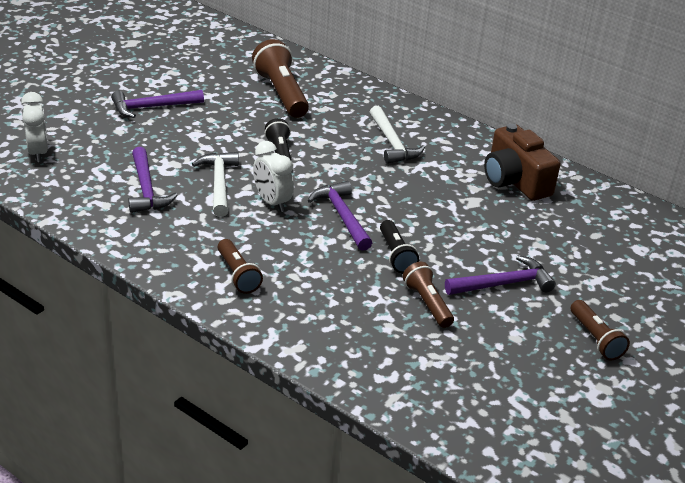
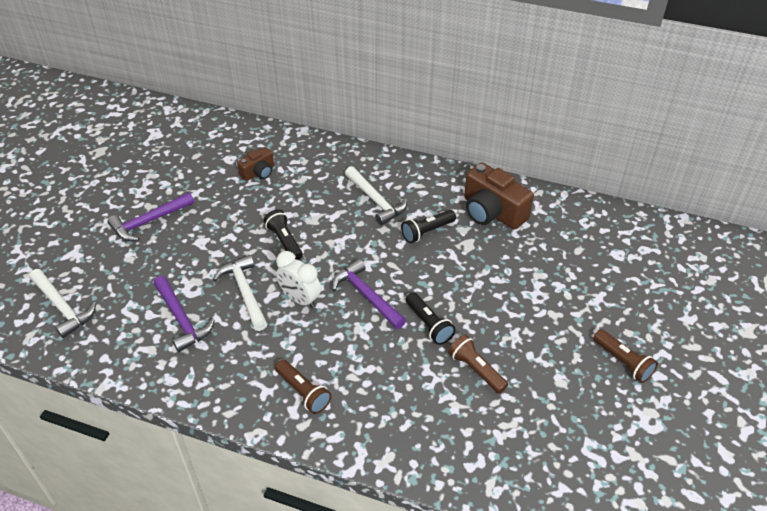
camera: 15 degrees left, 10 degrees up
(38, 153) = (63, 307): white clock -> white hammer
(281, 93) = (258, 172): brown flashlight -> brown camera
(434, 181) = (427, 232): none -> black flashlight
(503, 284) = (528, 327): purple hammer -> none

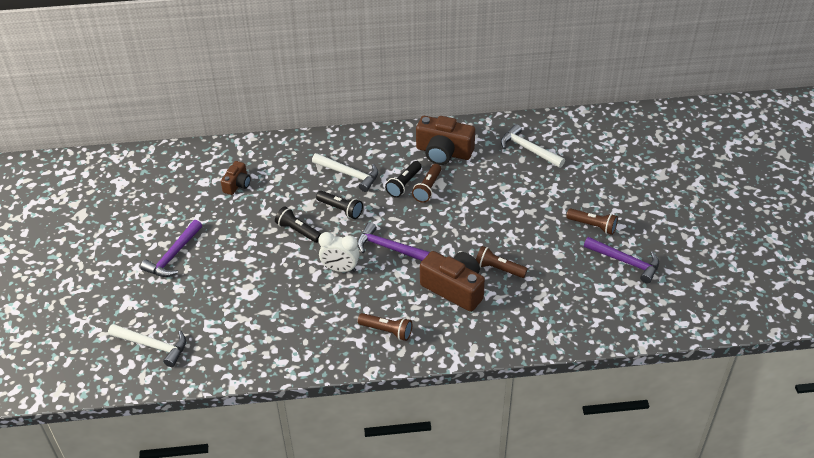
camera: 25 degrees left, 0 degrees up
(182, 319) = (258, 317): purple hammer -> purple hammer (625, 262)
(245, 292) = (293, 279): white hammer -> white hammer (528, 149)
(410, 373) = (454, 288): none -> brown camera
(429, 324) = (447, 251): black flashlight -> black flashlight (341, 209)
(450, 245) = (428, 188): none -> brown flashlight

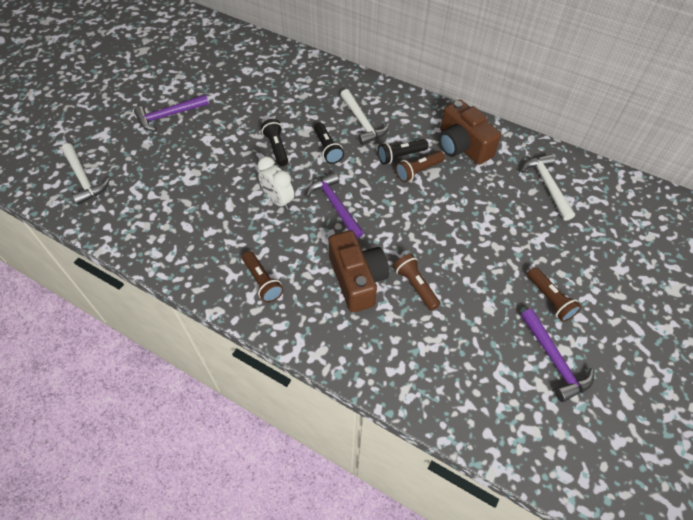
camera: 35 degrees right, 10 degrees up
(237, 184) = (268, 85): brown camera -> none

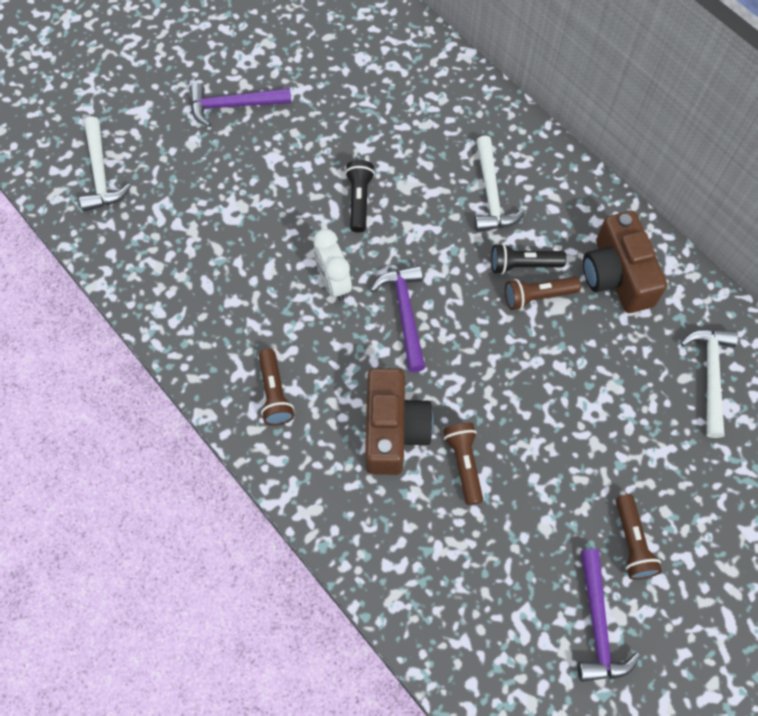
camera: 20 degrees right, 10 degrees up
(327, 148) = (427, 222): black flashlight -> none

